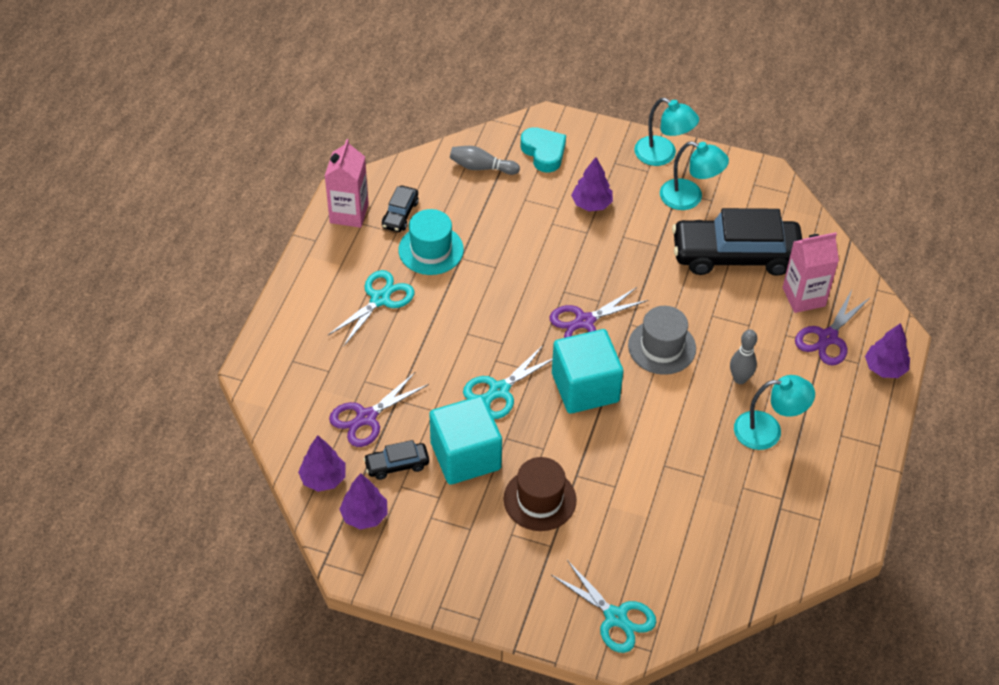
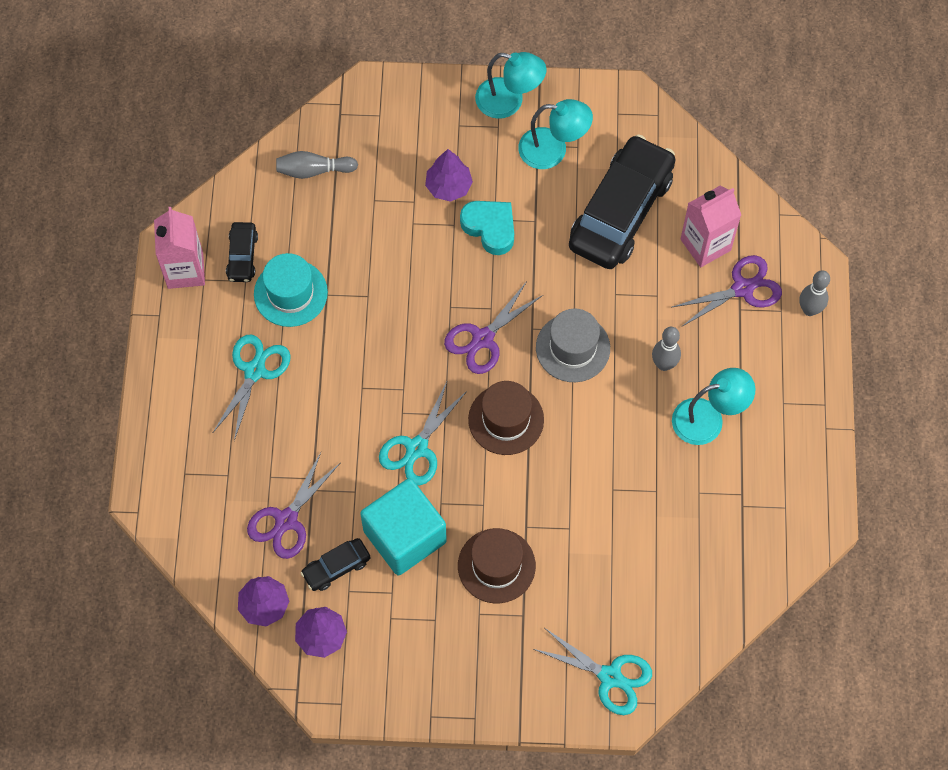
camera: 15 degrees left, 15 degrees up
(544, 152) = (377, 132): turquoise heart -> turquoise heart (490, 228)
(585, 387) = (506, 419): turquoise cube -> brown hat
(735, 255) = (621, 211): black car -> black car turned 135 degrees clockwise
(828, 337) = (742, 288): purple scissors -> purple scissors turned 135 degrees counterclockwise
(885, 368) = (809, 310): purple tree -> grey bowling pin

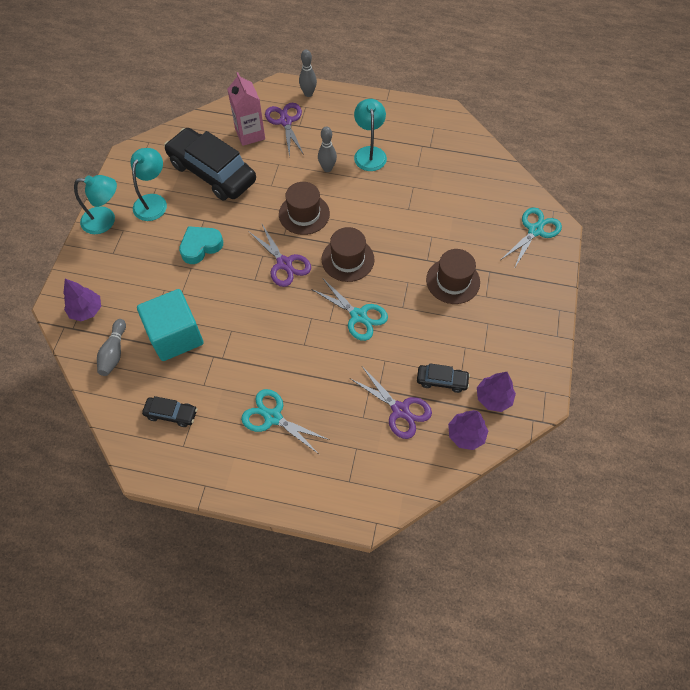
camera: 80 degrees left, 5 degrees down
(185, 270) = (170, 459): pink carton -> none
(290, 293) = (214, 383): turquoise hat -> none
(336, 567) = (442, 380): black car -> black car turned 60 degrees counterclockwise
(405, 536) = (424, 333): turquoise cube -> turquoise cube (175, 336)
(448, 186) = (159, 266): purple tree -> purple tree (86, 310)
(509, 101) = (105, 220): turquoise lamp -> turquoise lamp turned 60 degrees clockwise
(573, 348) = (304, 214): grey hat -> brown hat

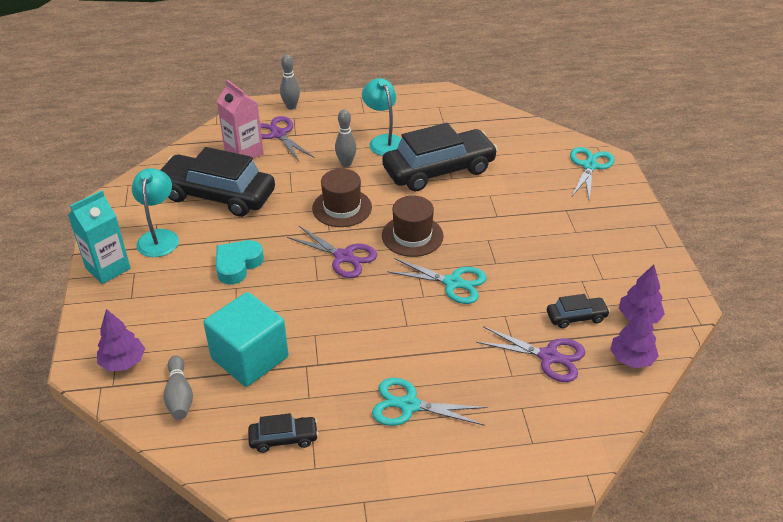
camera: 20 degrees left, 20 degrees down
(105, 220) = (108, 268): turquoise lamp -> turquoise carton
(401, 197) = (439, 170): none -> black car
(453, 281) = (534, 227): brown hat -> none

